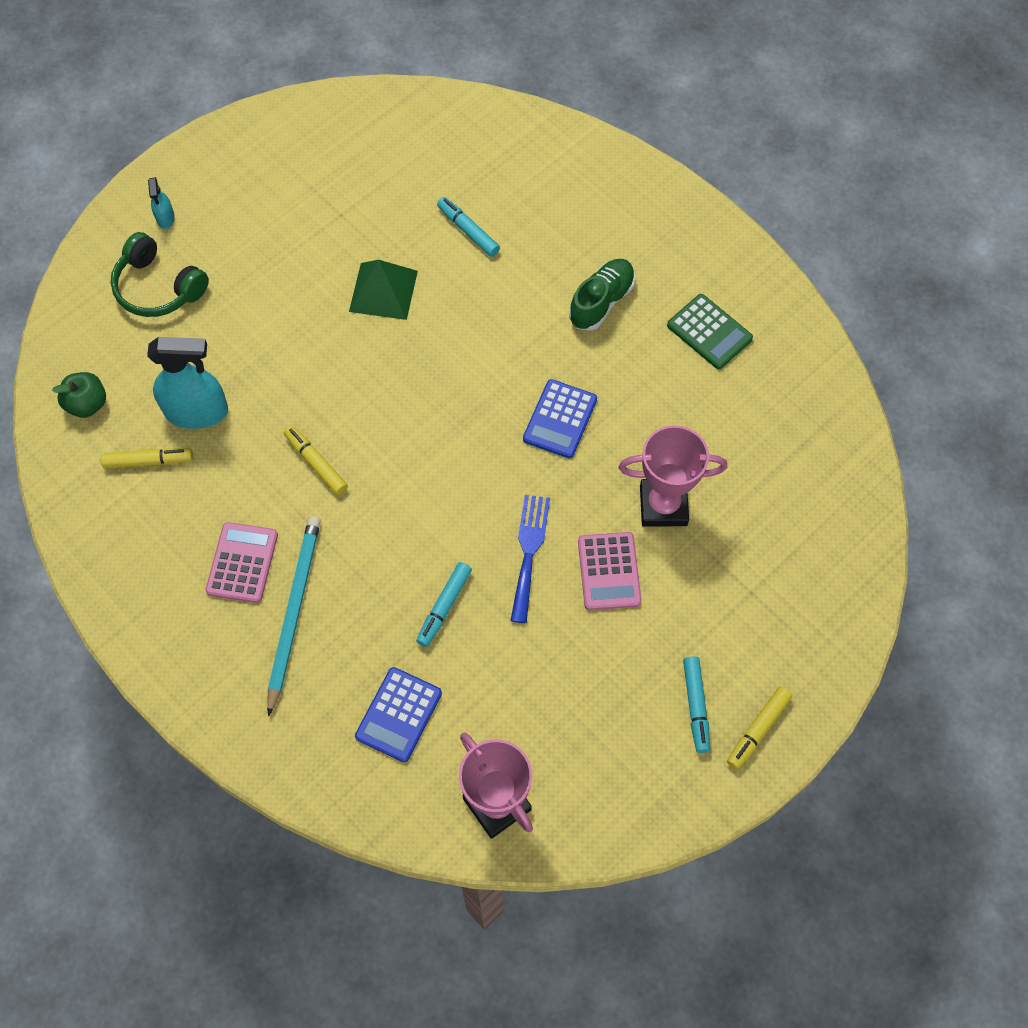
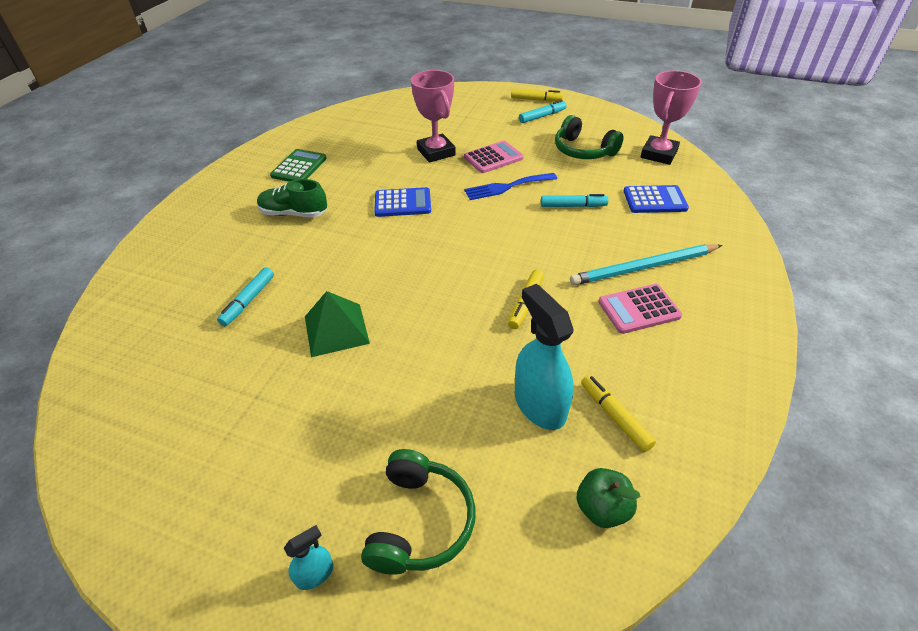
camera: 115 degrees left, 20 degrees down
(564, 703) = (583, 150): none -> green headphones

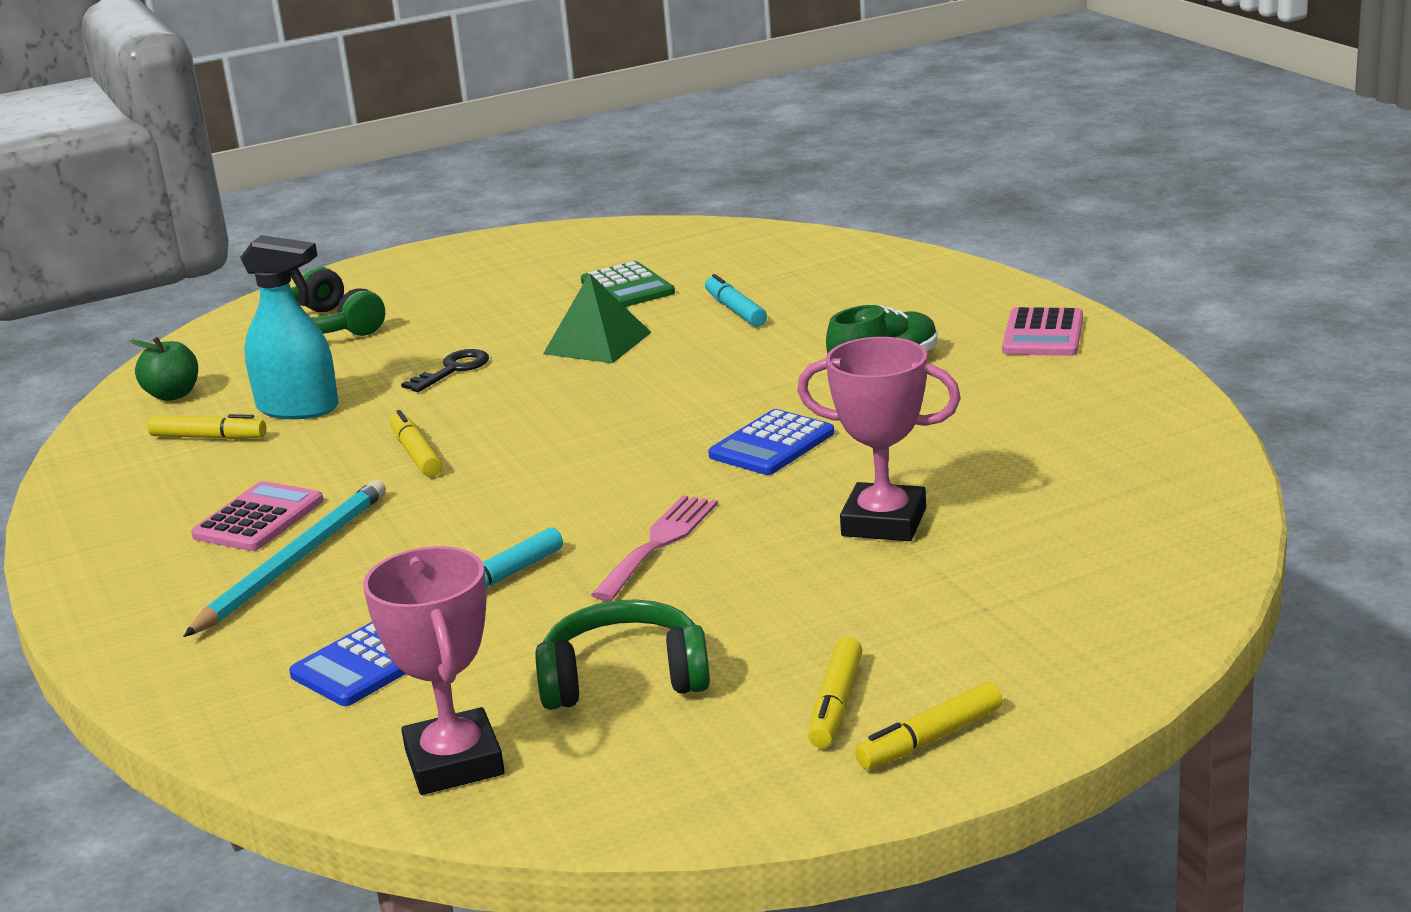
camera: 135 degrees right, 20 degrees down
(299, 167) = (1028, 395): green calculator -> green calculator (627, 287)
(315, 574) = (372, 286): turquoise spray bottle -> none
(424, 369) = (452, 370): none -> black key
(493, 158) = (768, 569): pink calculator -> pink calculator (1043, 334)
(506, 187) = (659, 543): blue fork -> pink fork
(542, 116) = (835, 704): turquoise marker -> yellow marker

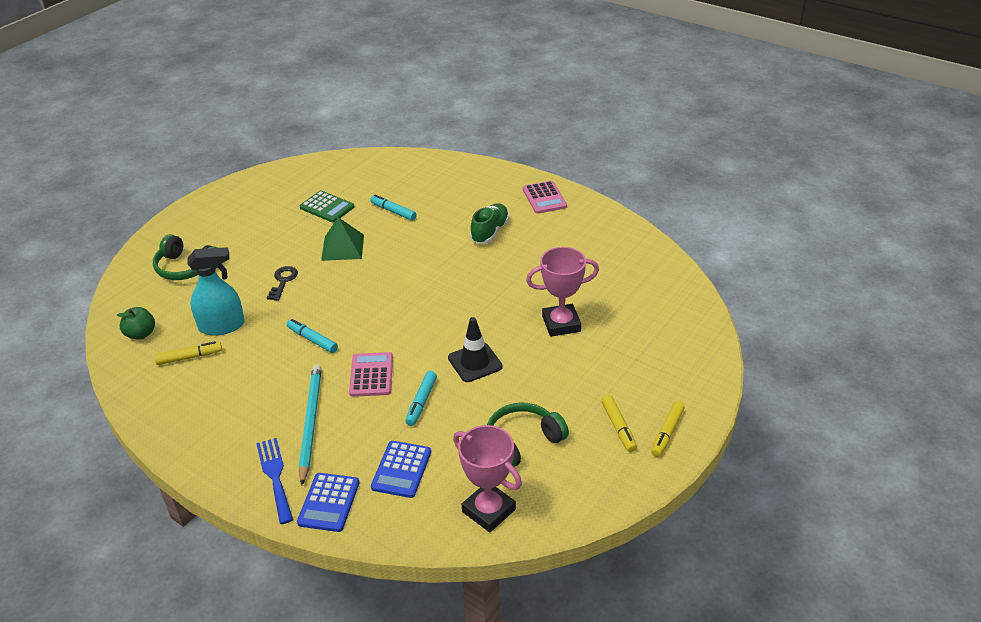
camera: 30 degrees left, 15 degrees up
(164, 618) = (275, 476): none -> blue fork
(258, 519) = (267, 402): pink calculator -> pink calculator (371, 375)
(416, 454) = (312, 340): yellow marker -> turquoise marker
(659, 543) = (475, 362): pink fork -> black traffic cone
(772, 445) = (478, 291): blue calculator -> blue calculator (329, 502)

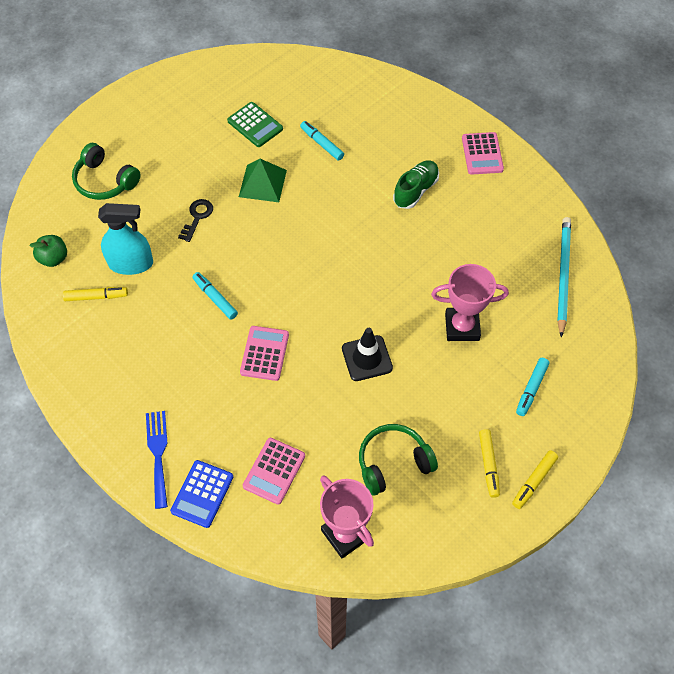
camera: 10 degrees right, 20 degrees up
(310, 423) = (199, 399): turquoise pencil -> turquoise pencil (563, 275)
(401, 469) = (274, 471): blue calculator -> pink calculator
(421, 402) = (306, 396): turquoise marker -> turquoise marker (531, 389)

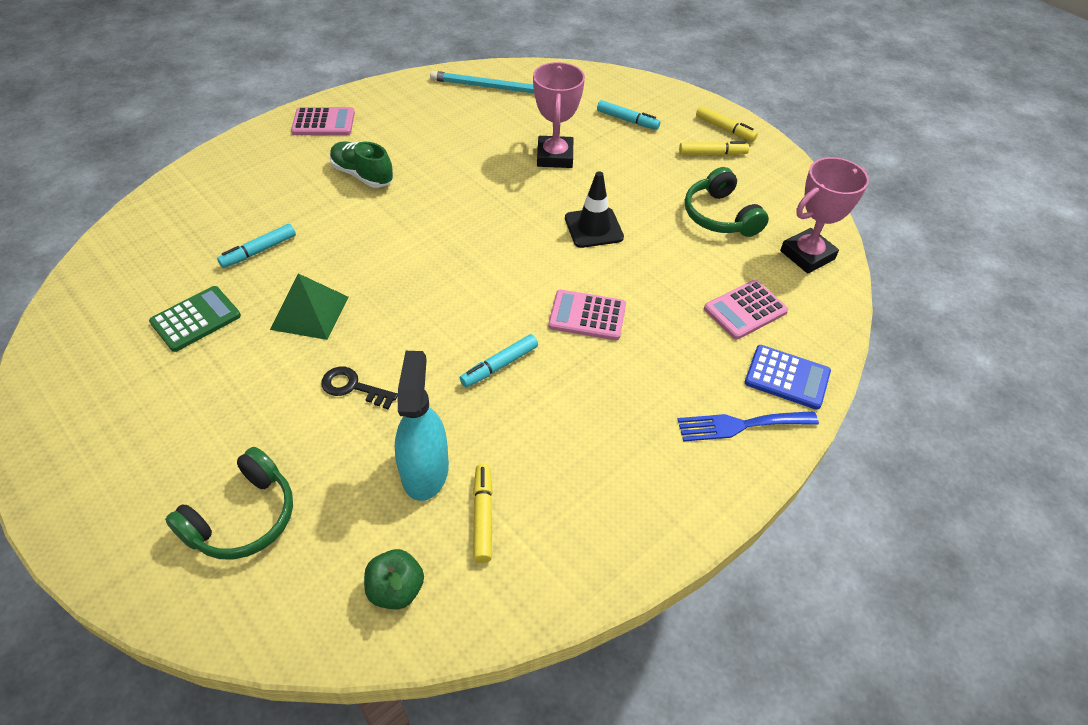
camera: 90 degrees left, 10 degrees down
(274, 471) = (745, 310): pink calculator -> pink calculator turned 120 degrees clockwise

